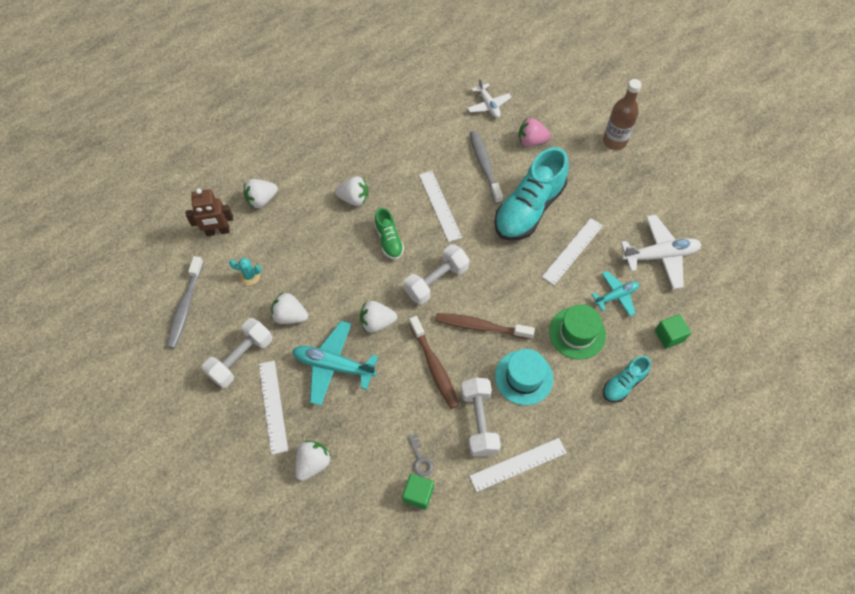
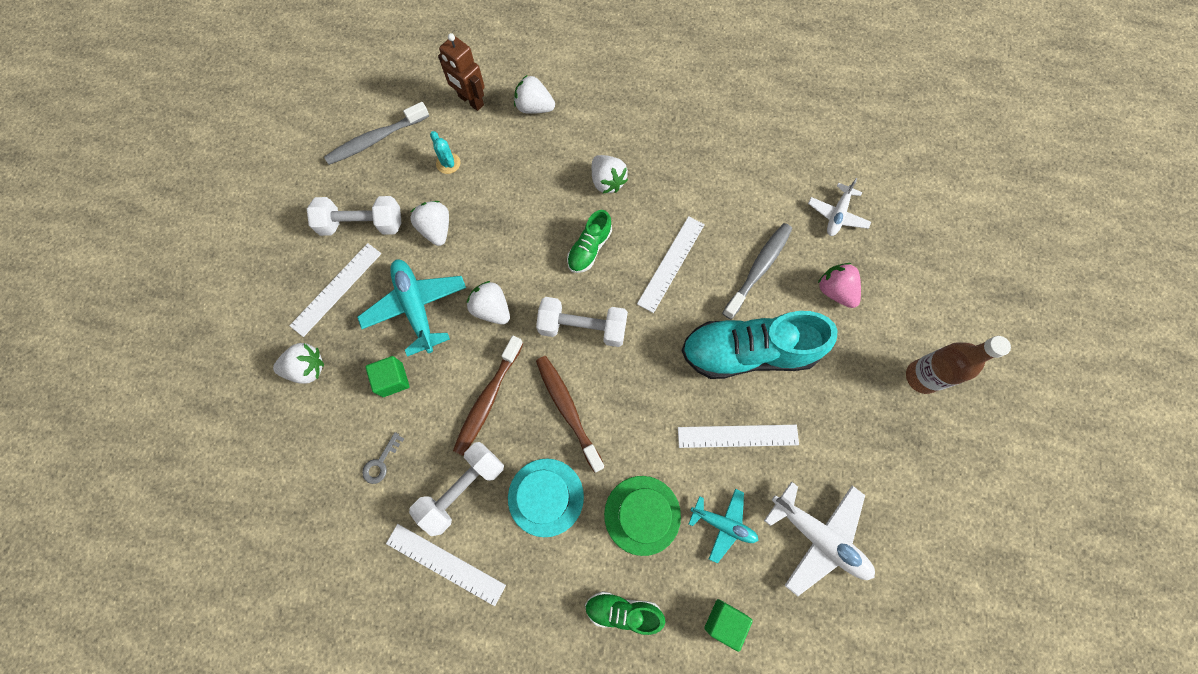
camera: 50 degrees right, 10 degrees up
(418, 494) = (344, 488): green cube -> green cube (392, 380)
(623, 384) = (623, 610): turquoise shoe -> green shoe

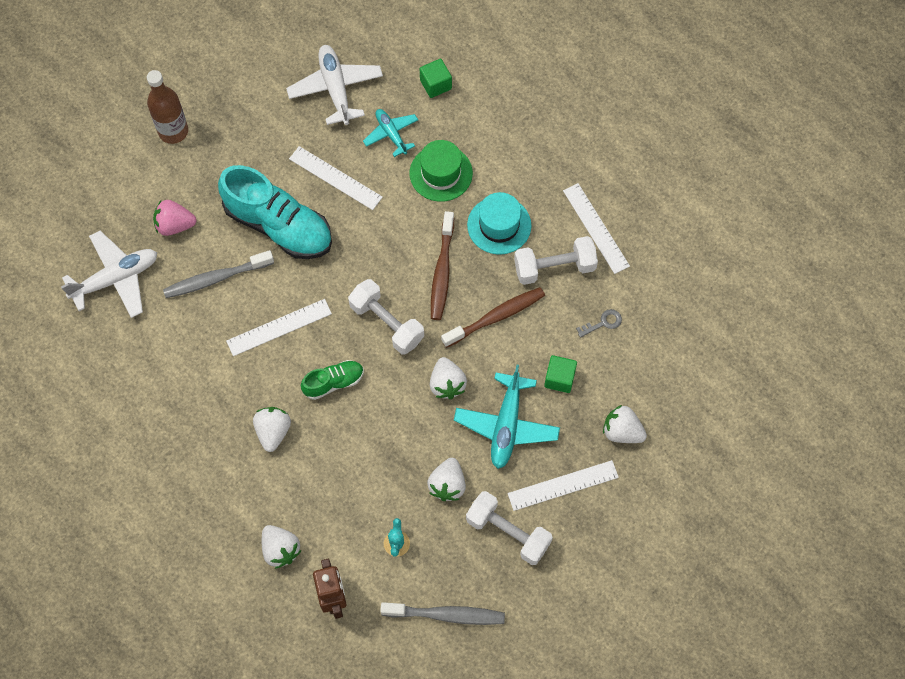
camera: 145 degrees left, 5 degrees down
(623, 610) = (495, 129): green shoe -> none
(835, 291) = (175, 225): pink strawberry -> pink strawberry turned 90 degrees clockwise
(837, 215) = (116, 279): white plane -> white plane, size x1.63

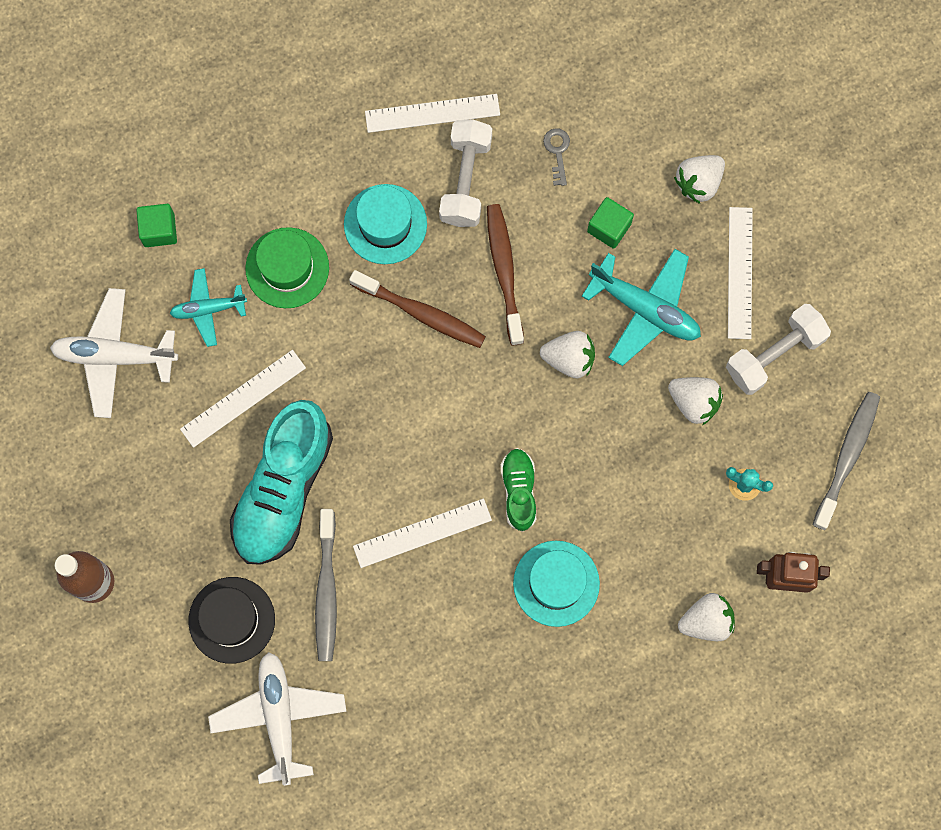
camera: 70 degrees left, 10 degrees up
(175, 225) = (231, 620): pink strawberry -> black hat
(273, 432) = (556, 583): white strawberry -> turquoise hat
(279, 226) = (283, 489): turquoise shoe -> turquoise shoe turned 150 degrees clockwise
(279, 327) = (422, 533): white ruler -> white ruler turned 75 degrees clockwise
(386, 323) = (465, 402): white dumbbell -> none

